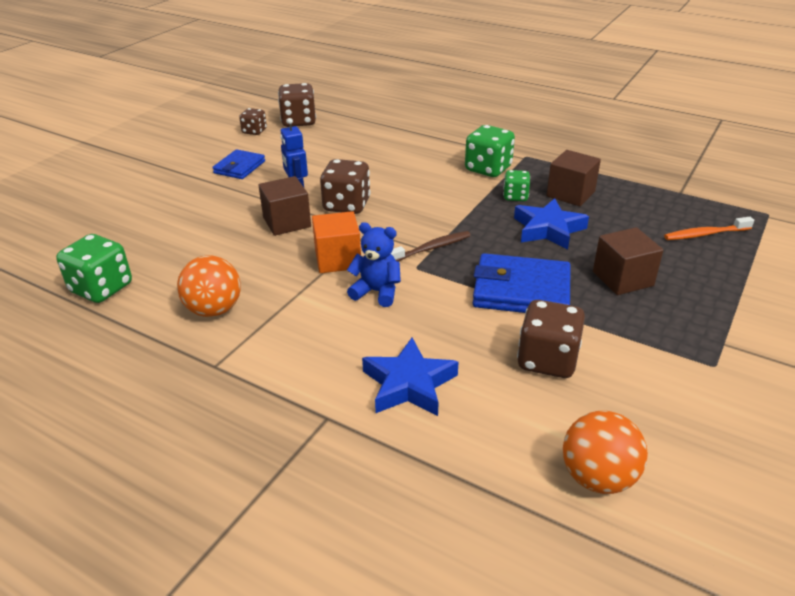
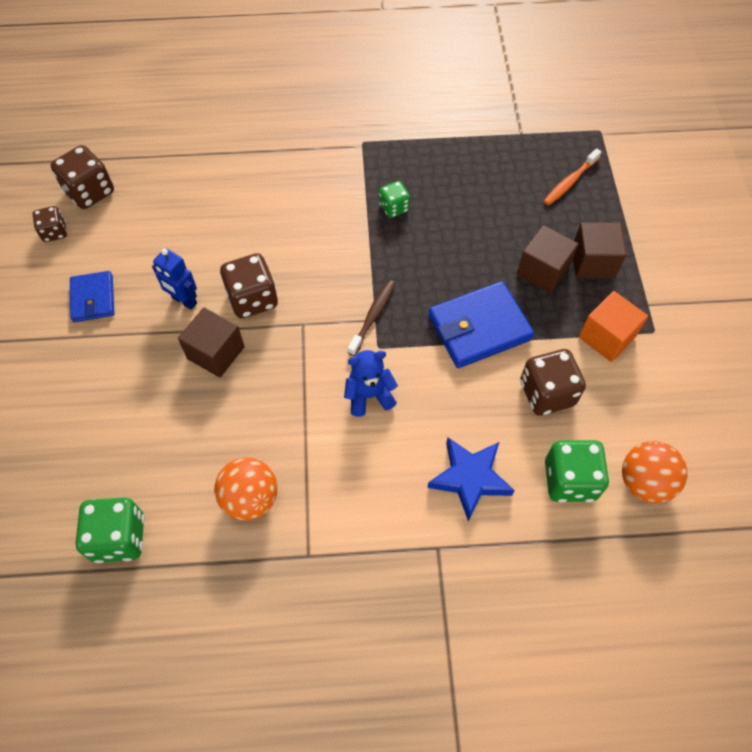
camera: 35 degrees left, 25 degrees up
(338, 259) = (304, 375): orange cube -> orange cube (606, 337)
(488, 169) = (342, 179): green dice -> green dice (569, 480)
(548, 229) = (450, 239): blue star -> none
(570, 194) = (437, 180): brown cube -> brown cube (593, 262)

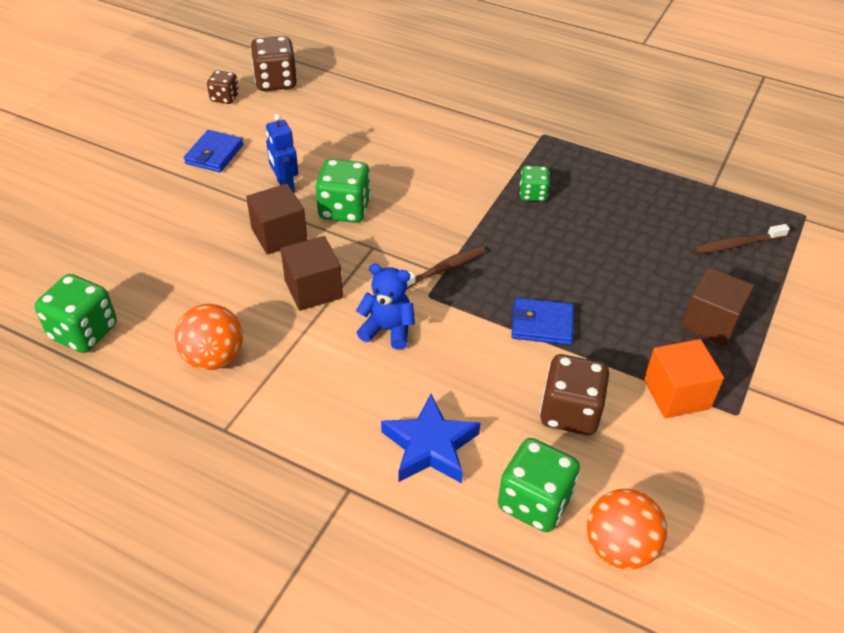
camera: 30 degrees right, 15 degrees down
(252, 299) = (344, 209): brown dice -> green dice
(479, 327) = (542, 324): blue wallet -> blue wallet, size x0.61
(543, 271) = (648, 306): brown cube -> brown cube (313, 289)
(570, 181) = (737, 244): orange toothbrush -> brown toothbrush

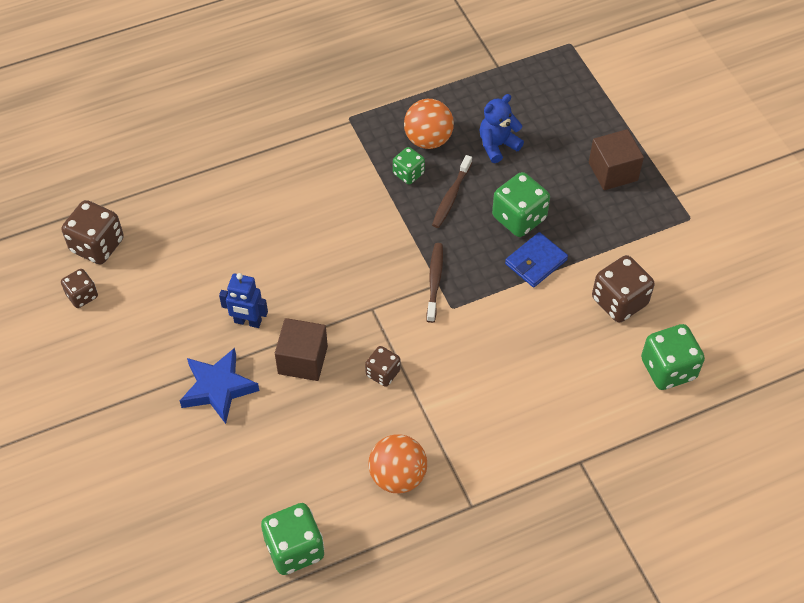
camera: 50 degrees left, 10 degrees up
(214, 154) = (156, 347): blue wallet -> none
(313, 289) = (383, 373): brown cube -> brown dice
(344, 209) = (313, 300): green dice -> green dice (519, 218)
(388, 330) = (463, 353): blue teddy bear -> blue teddy bear (497, 145)
(430, 446) = (583, 395): blue star -> blue star (218, 388)
(619, 547) = (730, 350): orange ball -> orange ball (428, 139)
(676, 394) = (651, 236): orange cube -> none
(737, 244) = (562, 101): brown toothbrush -> brown toothbrush (451, 196)

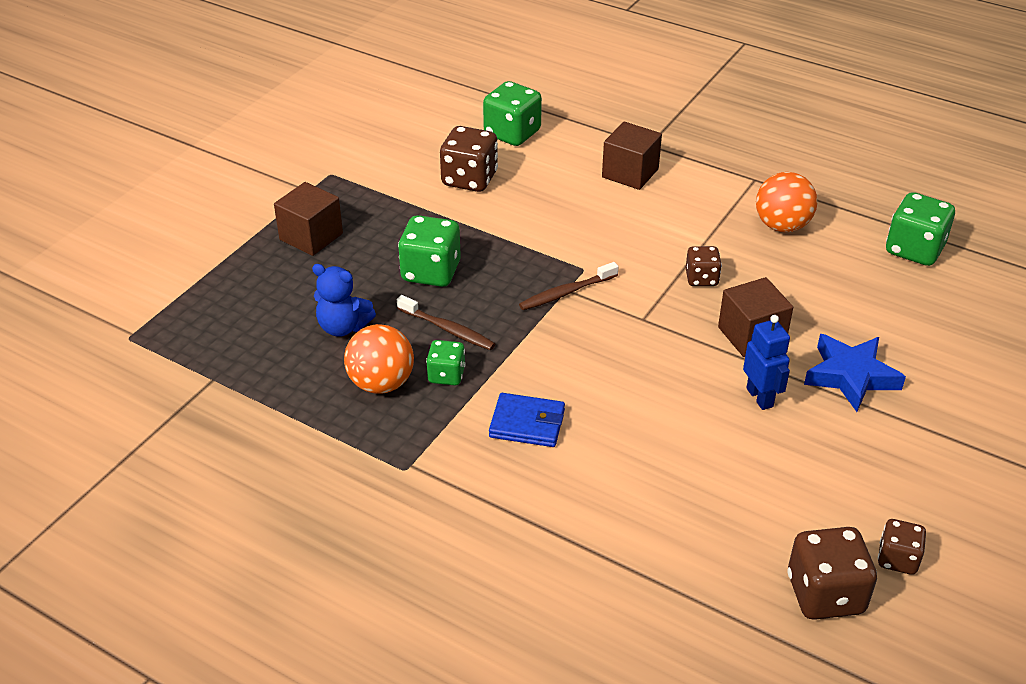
camera: 125 degrees left, 15 degrees down
(451, 196) = (447, 329): brown toothbrush -> brown toothbrush turned 45 degrees clockwise
(536, 262) = (475, 241): blue wallet -> blue wallet (527, 423)
(548, 418) = (630, 173): none -> brown cube

